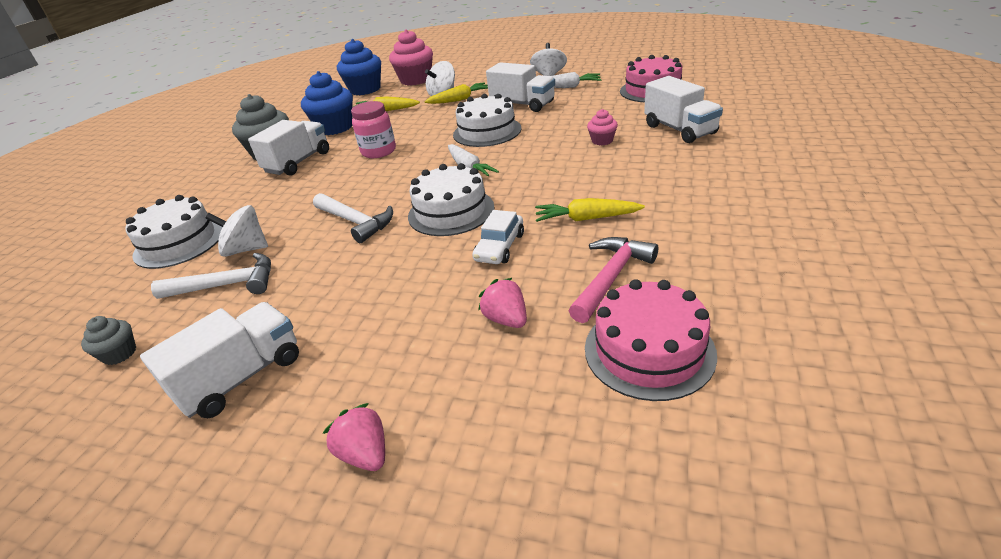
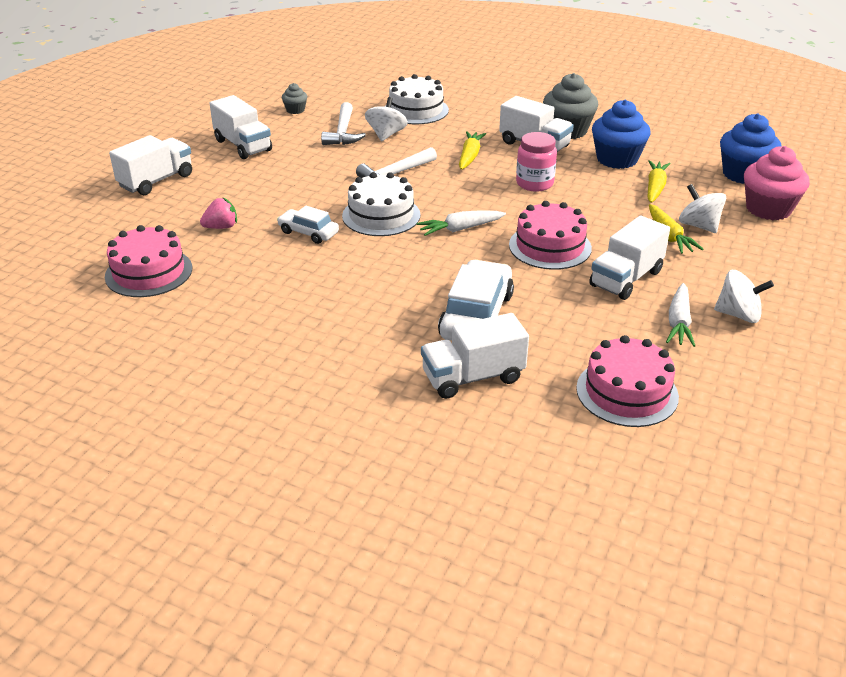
camera: 95 degrees right, 0 degrees up
(365, 454) = (156, 181): pink strawberry -> white truck
(487, 131) = (550, 246): white cake -> pink cake
(586, 218) = (319, 277): yellow carrot -> yellow carrot (470, 156)
(602, 141) = (476, 316): pink cupcake -> white car
(611, 277) = (231, 273): pink hammer -> none

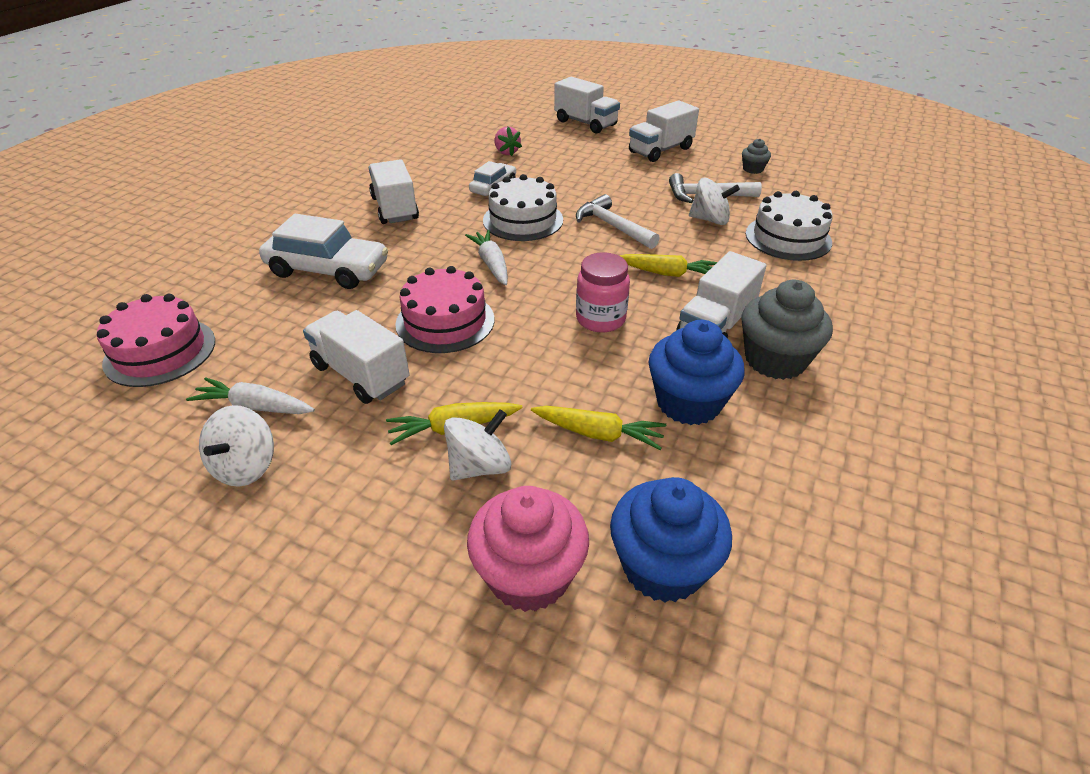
camera: 90 degrees right, 5 degrees up
(149, 272) = (442, 133): pink cake -> none
(473, 377) = (237, 266): white truck -> white truck (395, 208)

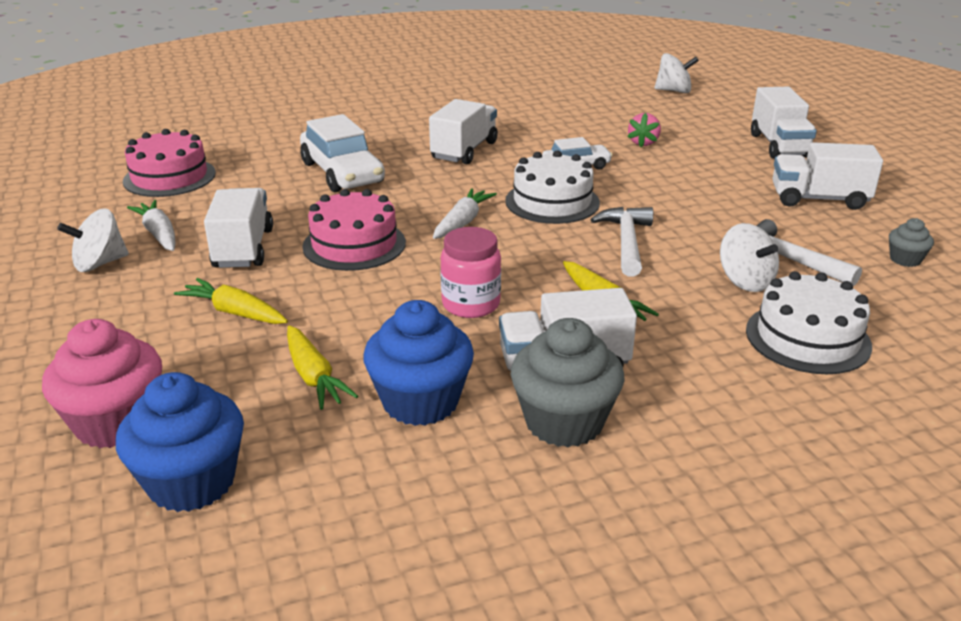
camera: 45 degrees right, 10 degrees down
(479, 466) = (206, 344): white spinning top -> white spinning top (674, 91)

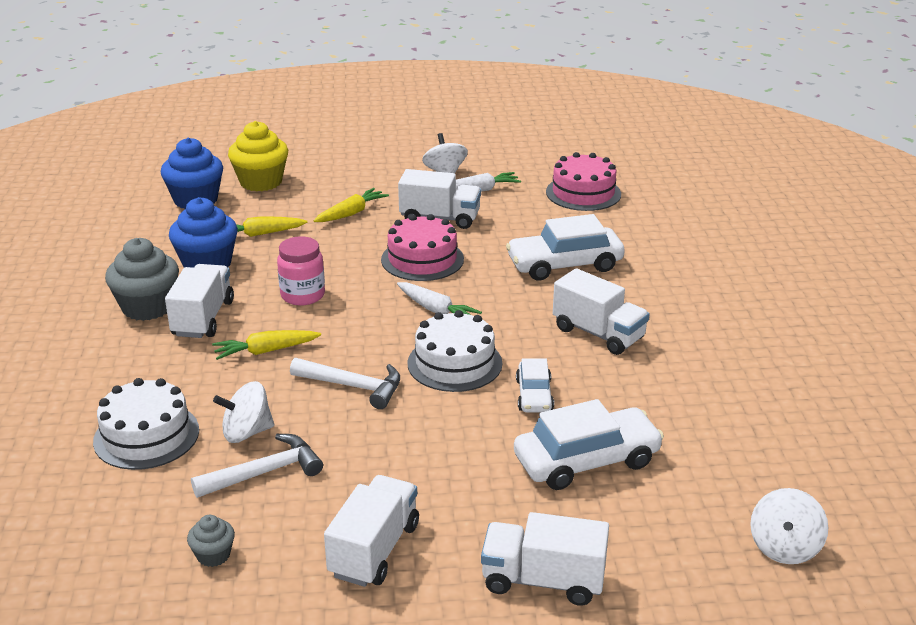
camera: 105 degrees right, 0 degrees up
(116, 423) = (261, 182): pink cupcake -> yellow cupcake
(643, 143) = (586, 461): pink strawberry -> white car

